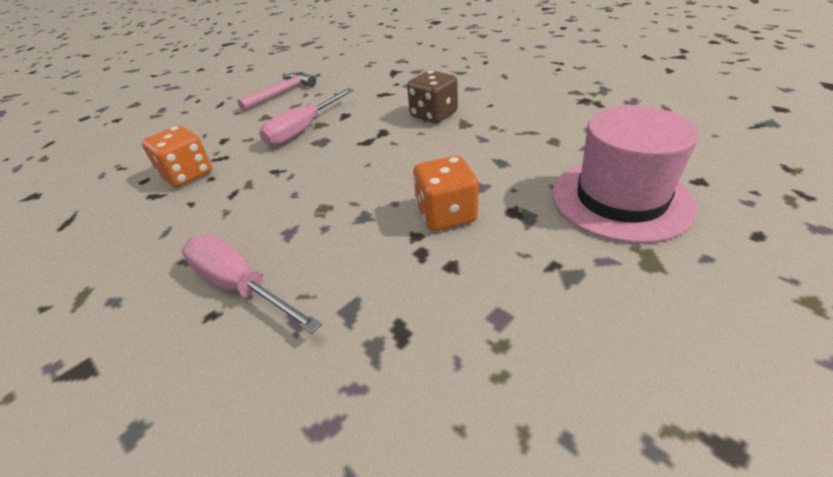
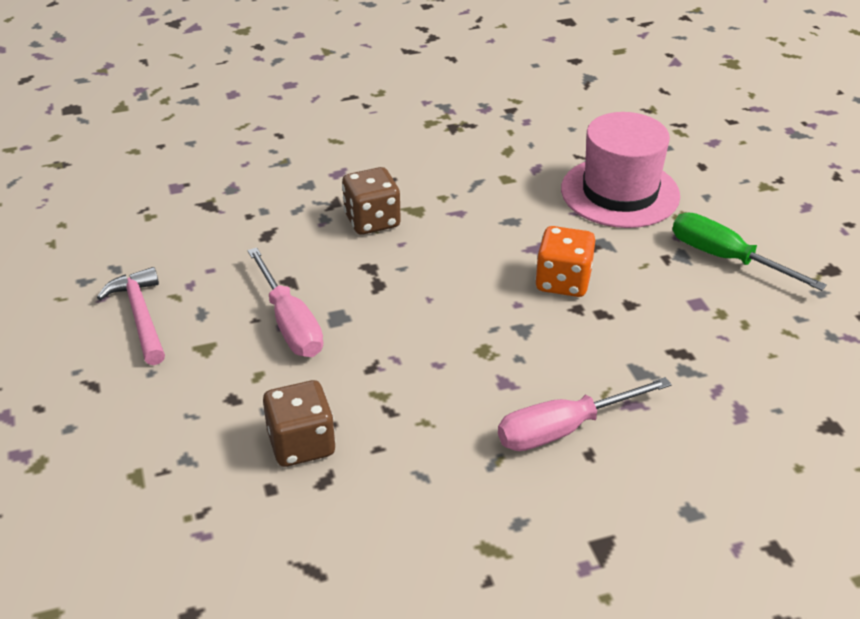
camera: 65 degrees left, 0 degrees up
(187, 175) = (301, 444): orange dice -> brown dice
(609, 314) = (726, 258): none -> green screwdriver

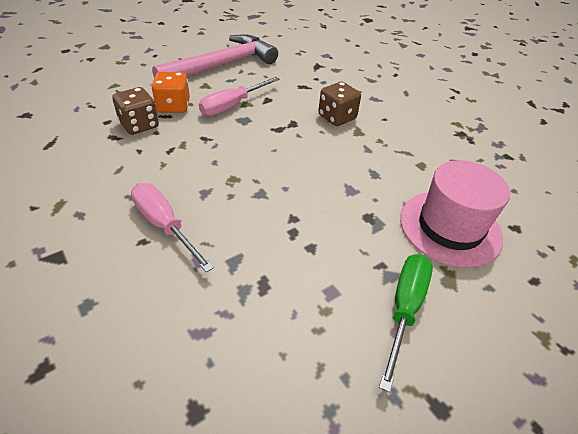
camera: 70 degrees right, 5 degrees up
(140, 316) = (222, 65): pink hammer -> pink hammer, size x1.86
(563, 282) = (319, 207): orange dice -> orange dice (173, 106)

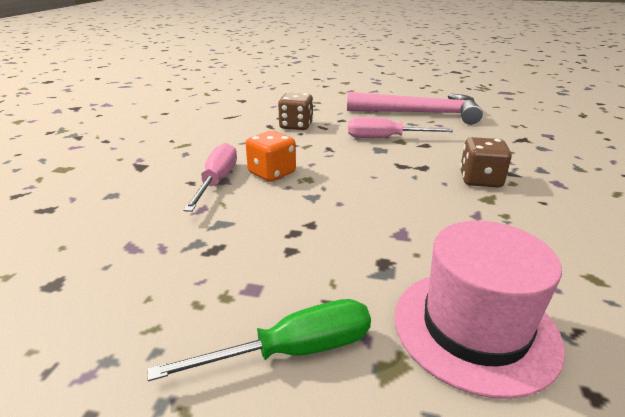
camera: 50 degrees right, 15 degrees down
(173, 106) = (337, 124): orange dice -> orange dice (272, 173)

